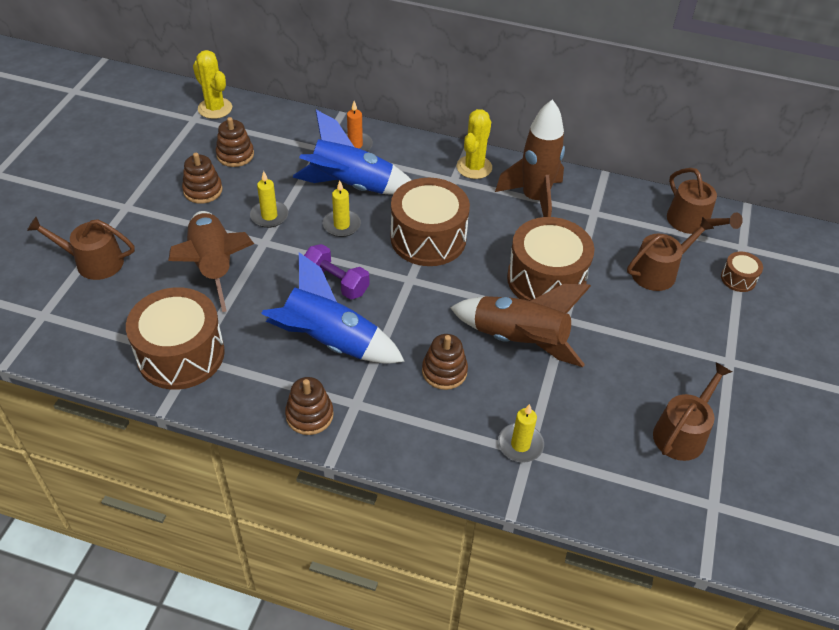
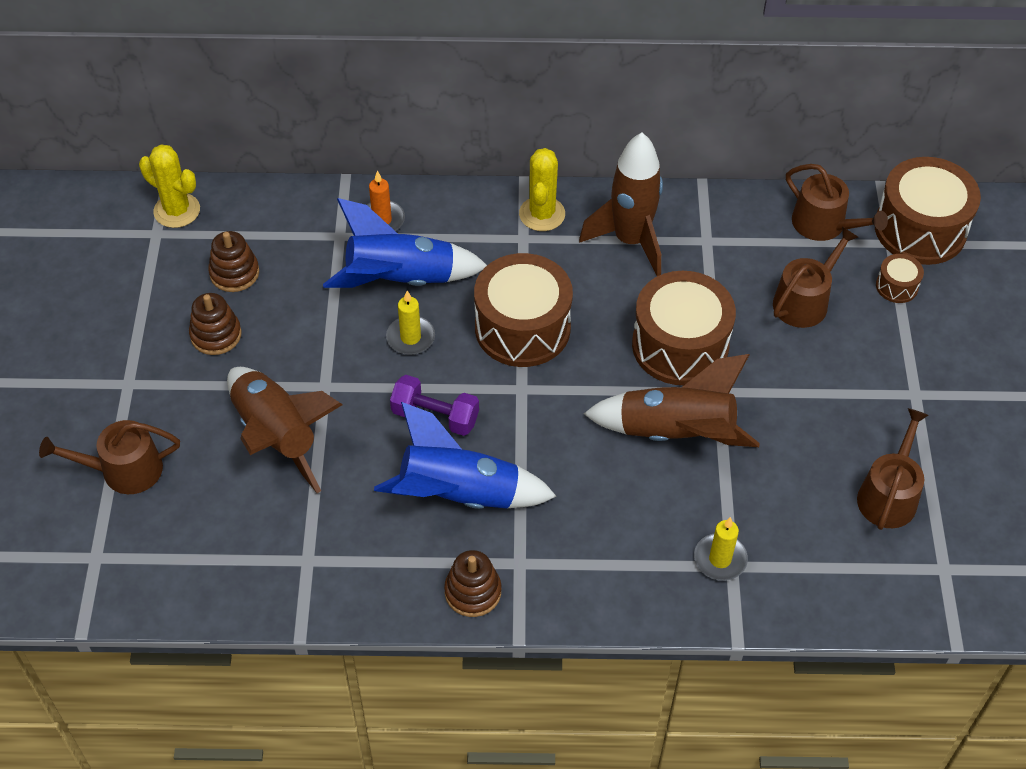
camera: 15 degrees left, 5 degrees up
(181, 354) = (289, 560): brown drum -> brown drum (920, 229)
(269, 216) = (316, 348): yellow candle -> none
(444, 371) = (605, 495): brown stacking toy -> none

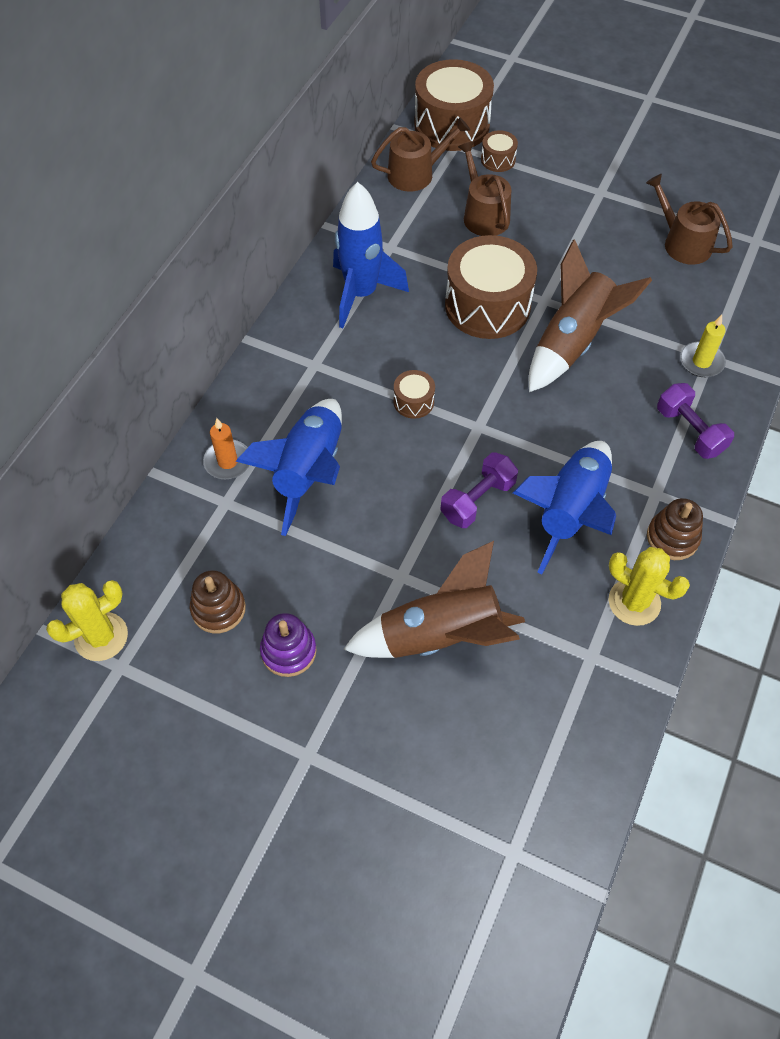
camera: 65 degrees left, 5 degrees up
(123, 470) = (417, 792): brown watering can -> none
(216, 335) = (288, 651): brown stacking toy -> purple stacking toy
(410, 337) = (380, 488): yellow candle -> none
(522, 328) = (413, 401): brown drum -> brown drum, size x0.45
(542, 214) = (295, 341): yellow cactus -> yellow cactus (634, 602)
(617, 572) = (690, 431): none -> purple dumbbell
(630, 240) = (361, 294): brown rocket -> blue rocket

